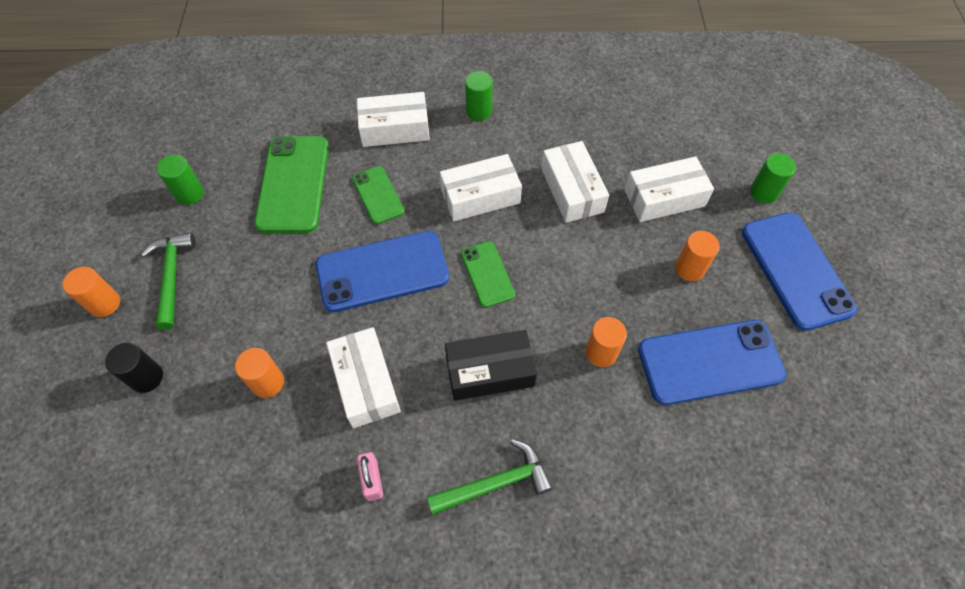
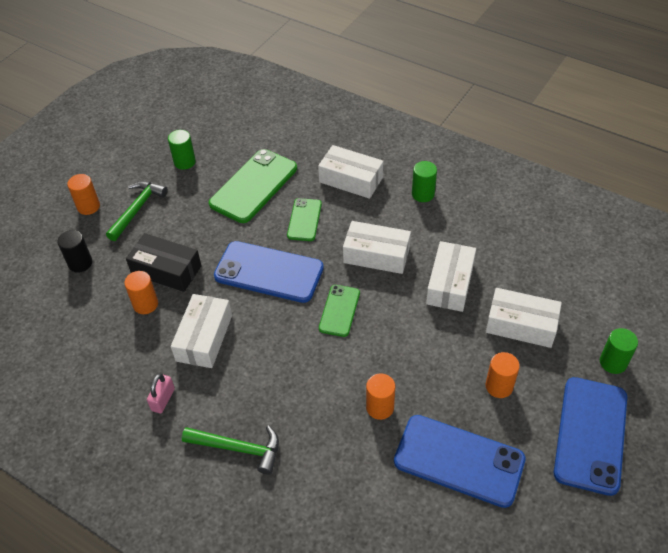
camera: 35 degrees right, 10 degrees down
(490, 371) = (290, 376): black box -> black box (166, 270)

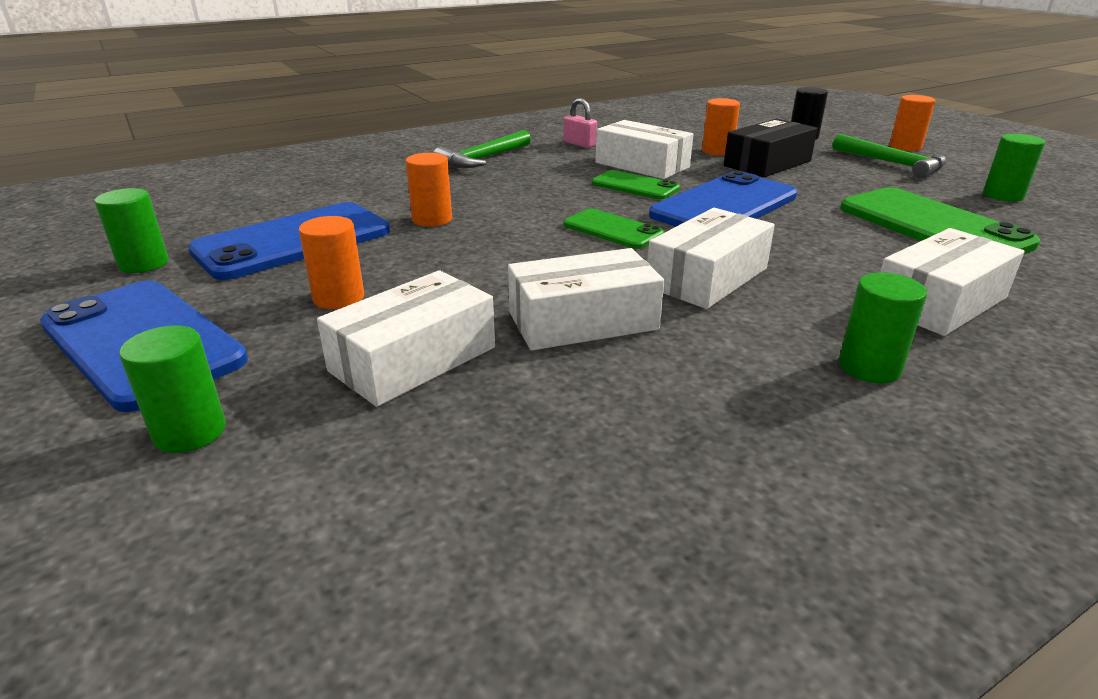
camera: 115 degrees right, 20 degrees down
(304, 220) = (829, 244): green phone -> green phone (635, 186)
(450, 284) = (583, 321): white box -> white box turned 60 degrees counterclockwise
(539, 517) = (144, 264): none -> green cylinder

